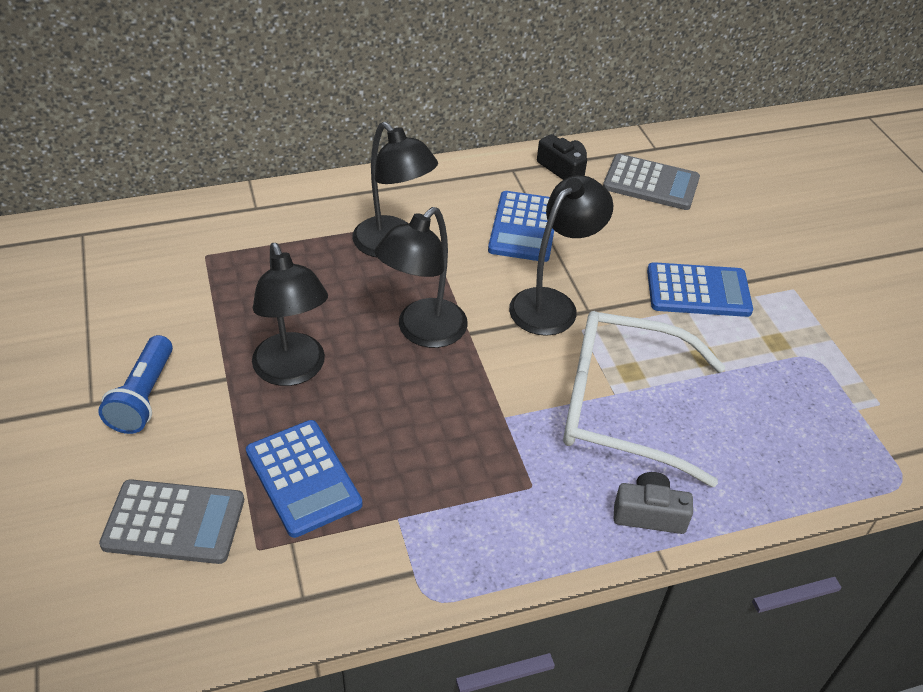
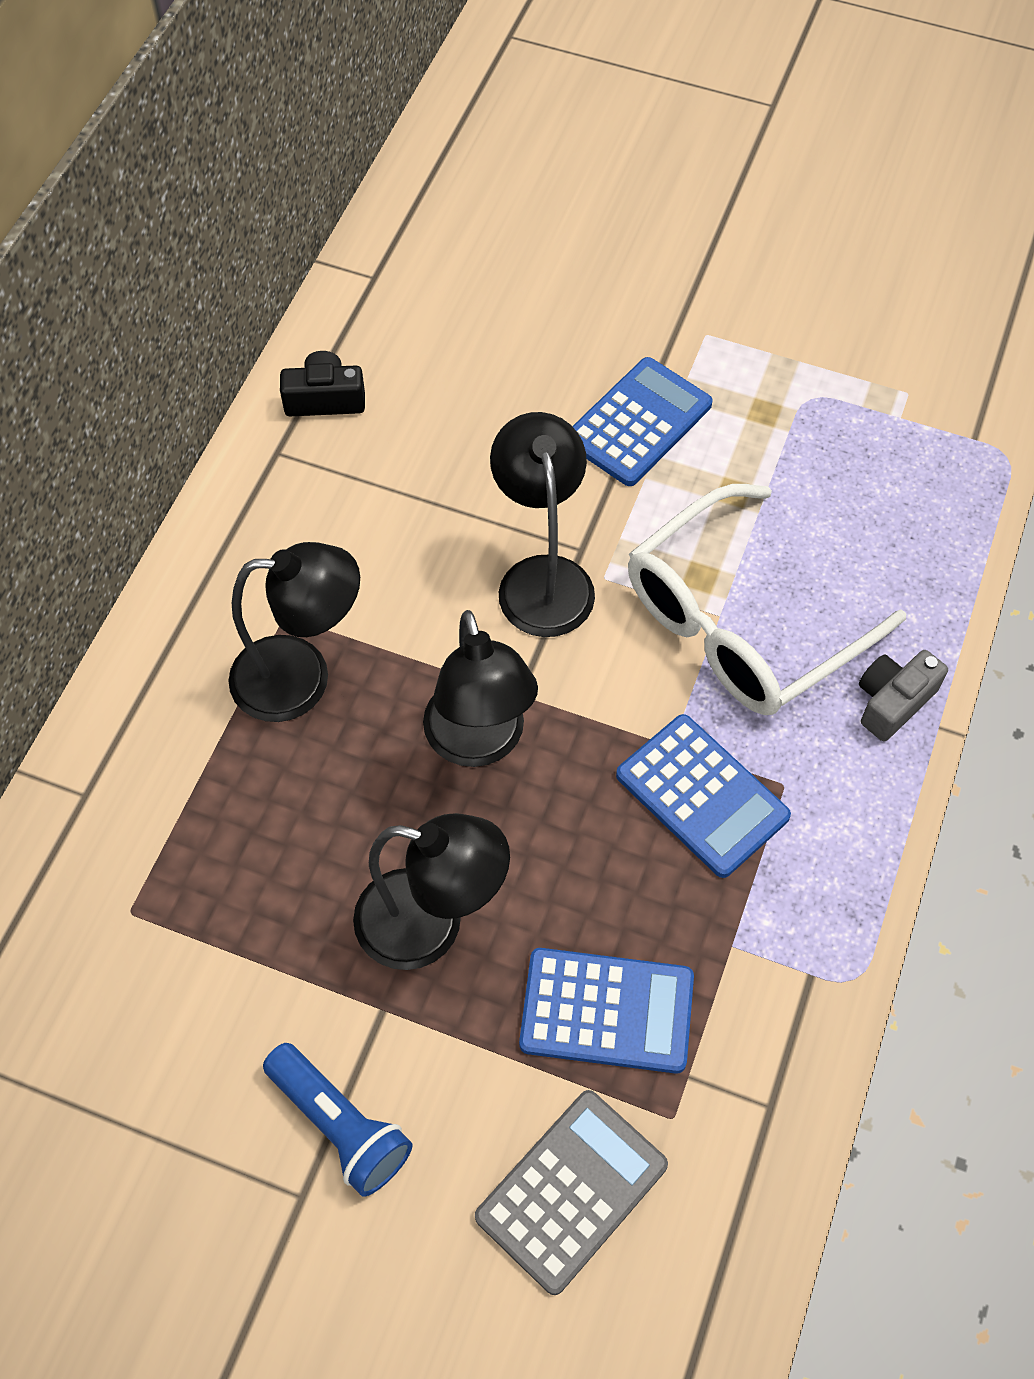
camera: 50 degrees left, 15 degrees up
(524, 227) = (392, 515): blue calculator -> blue calculator (701, 796)
(651, 183) = (431, 331): grey calculator -> none

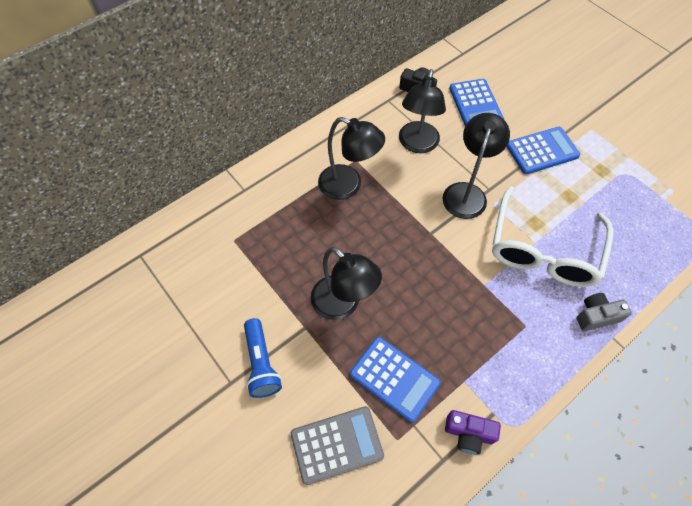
camera: 30 degrees right, 0 degrees up
(479, 742) = (403, 244): black lamp -> black lamp (417, 144)
(701, 796) = (486, 312): blue calculator -> blue calculator (475, 105)
(741, 623) = (543, 250): white glasses -> white glasses turned 60 degrees counterclockwise
(789, 1035) = (468, 433): none -> purple camera

